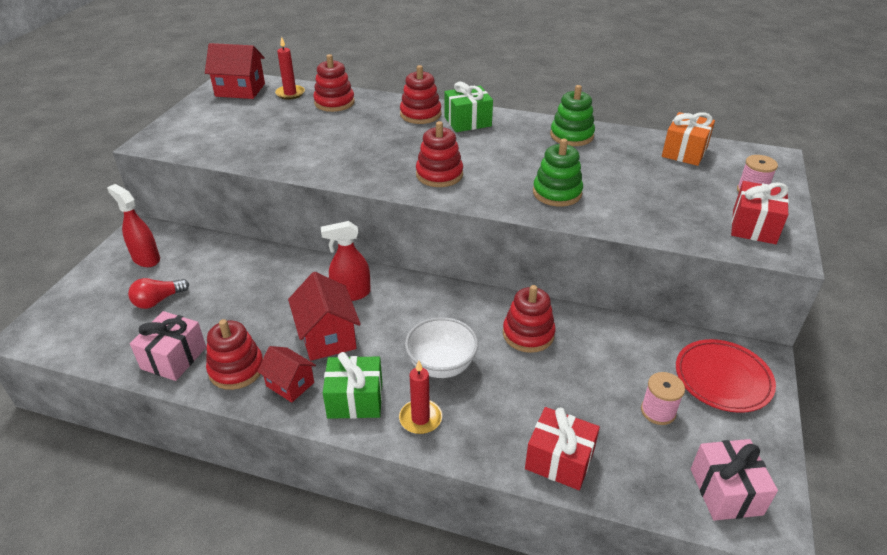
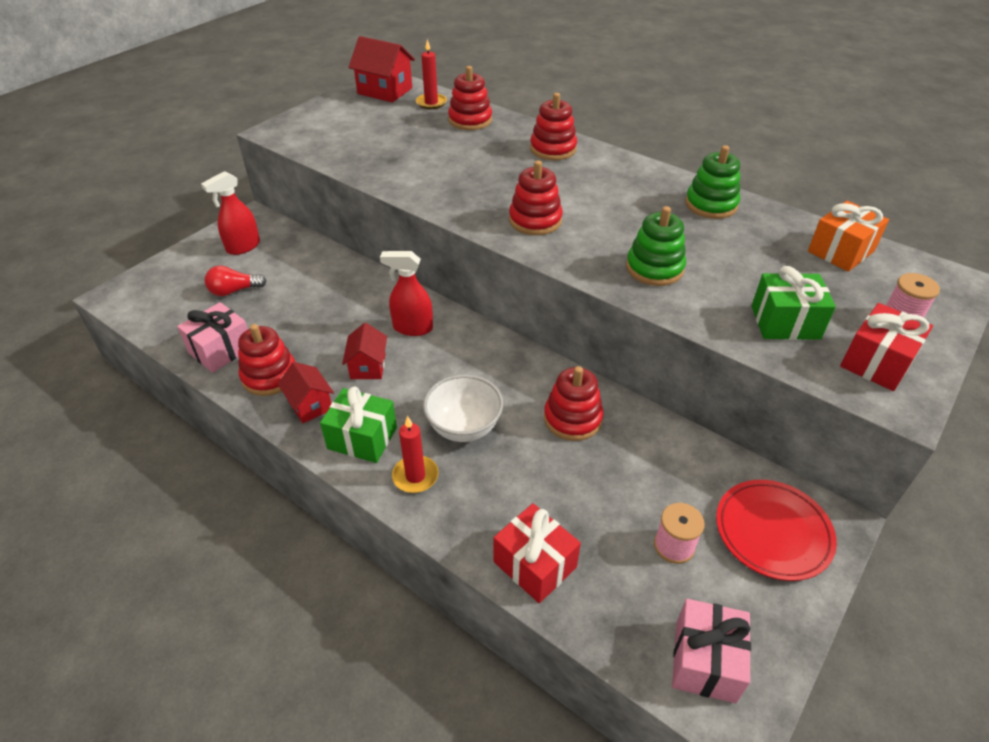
camera: 20 degrees right, 5 degrees up
(146, 259) = (243, 247): red spray bottle -> red spray bottle turned 105 degrees counterclockwise
(327, 337) = (368, 366): red house -> red house, size x0.64
(467, 121) = (600, 166): green gift -> green gift (785, 322)

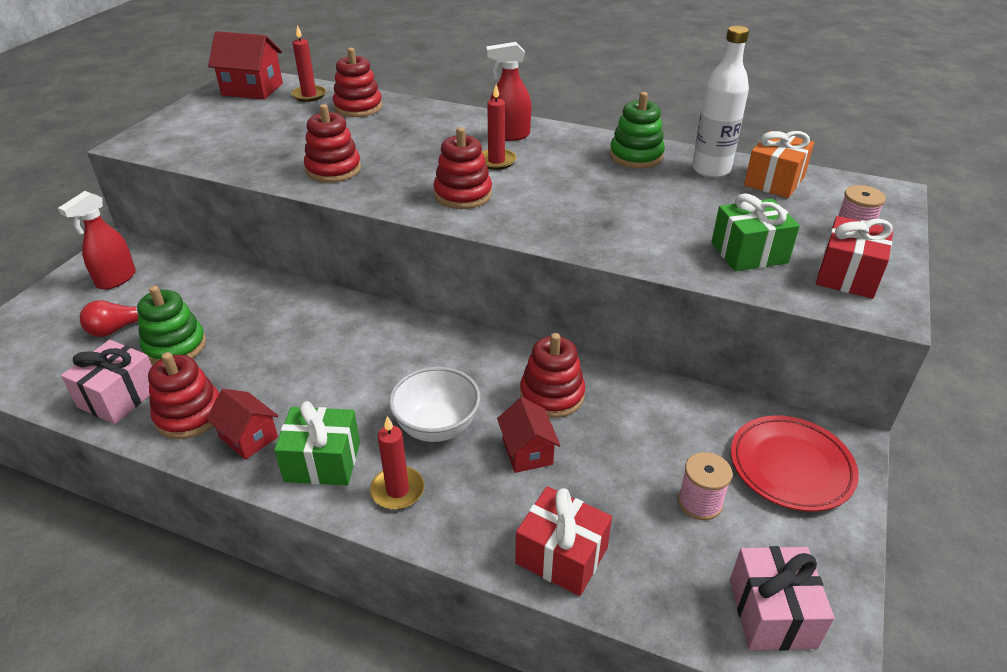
camera: 15 degrees left, 5 degrees down
(368, 366) = (306, 383): red house -> red house (527, 452)
(412, 328) = (345, 333): red spray bottle -> red spray bottle (509, 135)
(553, 149) = (457, 124): red stacking toy -> red stacking toy (333, 169)
(576, 191) = (496, 161): none -> red candle
(654, 268) = (603, 222): green stacking toy -> green stacking toy (175, 346)
(780, 229) = (711, 169): none -> white bottle

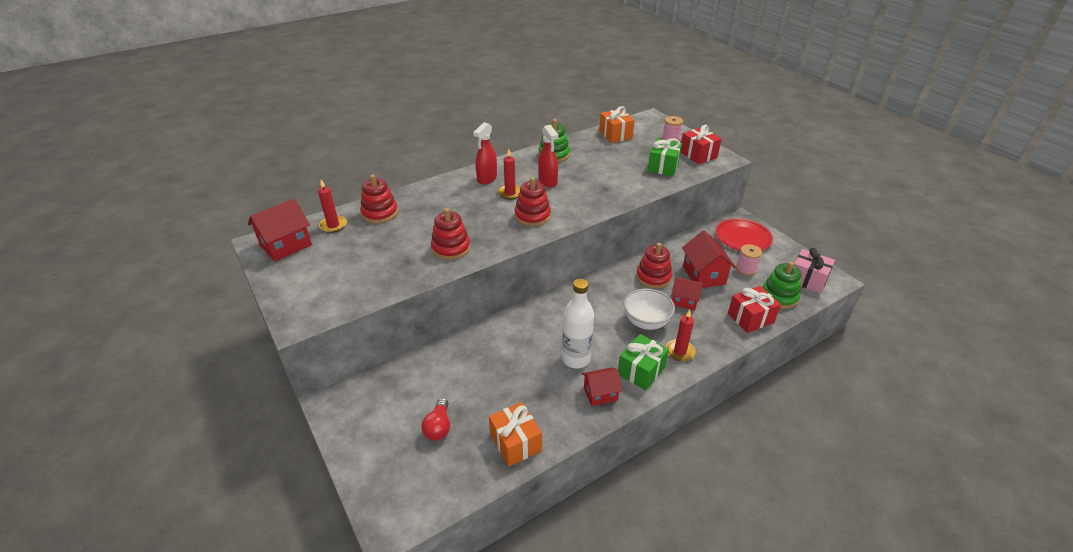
camera: 55 degrees left, 0 degrees up
(116, 279) = (374, 414): red spray bottle -> red spray bottle (548, 181)
(119, 397) = (515, 442): pink gift -> orange gift
(175, 346) = (486, 403): green stacking toy -> green stacking toy (779, 296)
(189, 415) = (560, 413): red stacking toy -> none
(620, 451) = (704, 275): none -> red house
(711, 169) = (589, 143): white bottle -> white bottle (576, 359)

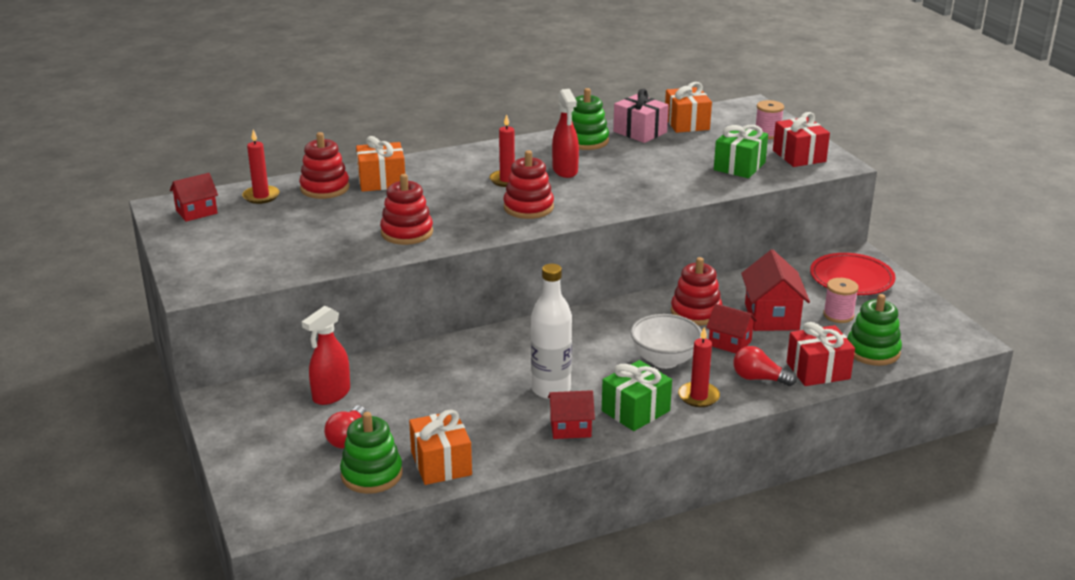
camera: 10 degrees right, 10 degrees down
(286, 245) = (196, 212): red house -> red house, size x0.64
(420, 203) = (382, 181): none -> orange gift
(465, 462) = (371, 474): none -> green stacking toy
(487, 179) = (481, 161): red spray bottle -> red spray bottle (331, 395)
(714, 330) = (759, 379): none -> red light bulb
(807, 280) = (926, 336): pink gift -> pink gift (640, 132)

